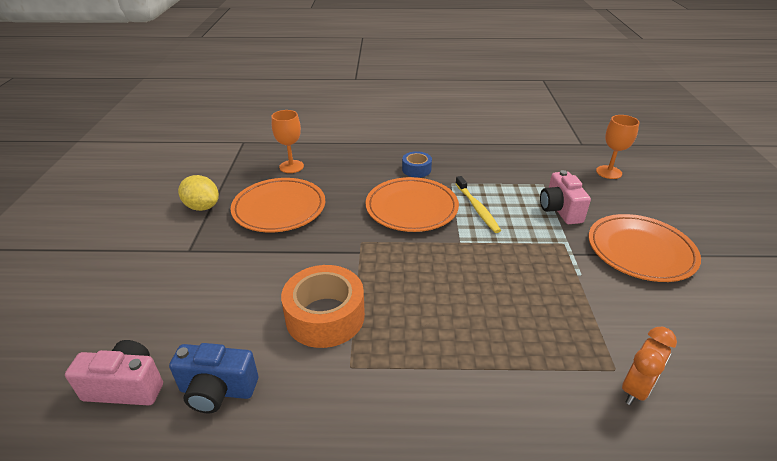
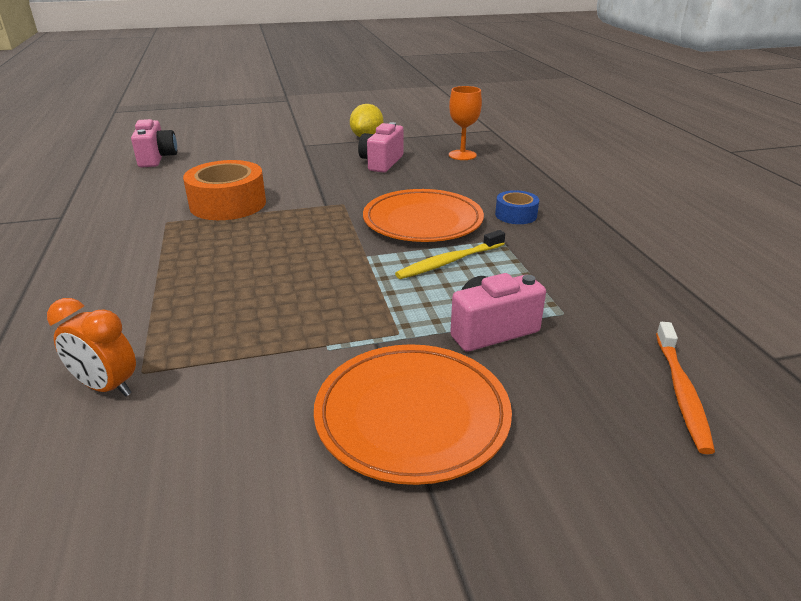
camera: 75 degrees right, 5 degrees down
(217, 390) = (148, 182): blue camera -> none
(279, 208) = (381, 163): orange plate -> pink camera
(609, 172) = (681, 391): orange goblet -> orange toothbrush

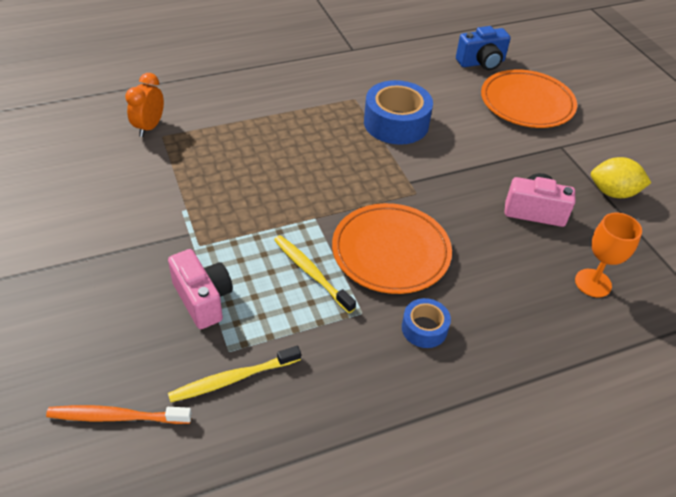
camera: 80 degrees right, 15 degrees up
(157, 158) = (481, 63): pink camera -> blue camera
(228, 204) = (396, 123): orange tape -> blue tape
(412, 416) = (109, 257): orange plate -> orange plate (527, 103)
(599, 310) = (233, 379): none -> yellow toothbrush

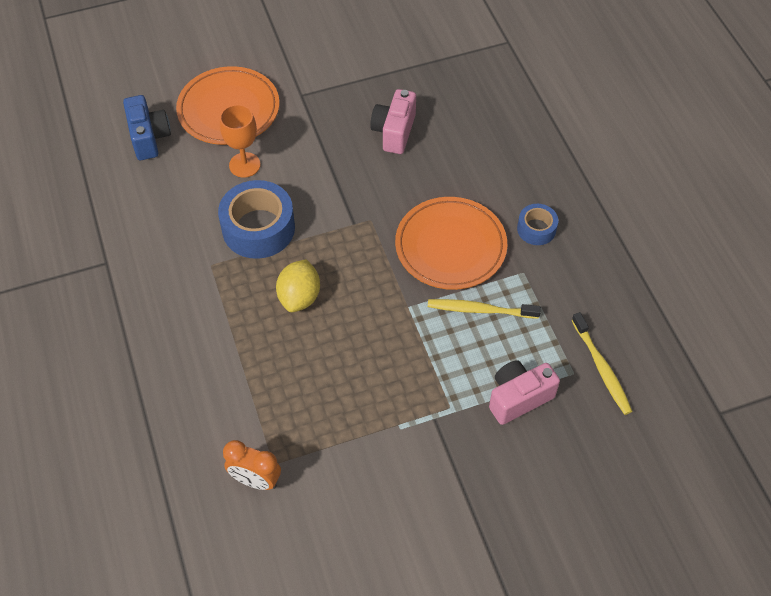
camera: 85 degrees left, 10 degrees up
(117, 417) = (648, 452): orange toothbrush -> none
(311, 273) = (480, 310): yellow toothbrush -> yellow toothbrush turned 45 degrees clockwise
(593, 283) = (478, 108): orange goblet -> orange goblet (244, 165)
(613, 192) = (368, 70): yellow lemon -> yellow lemon (299, 297)

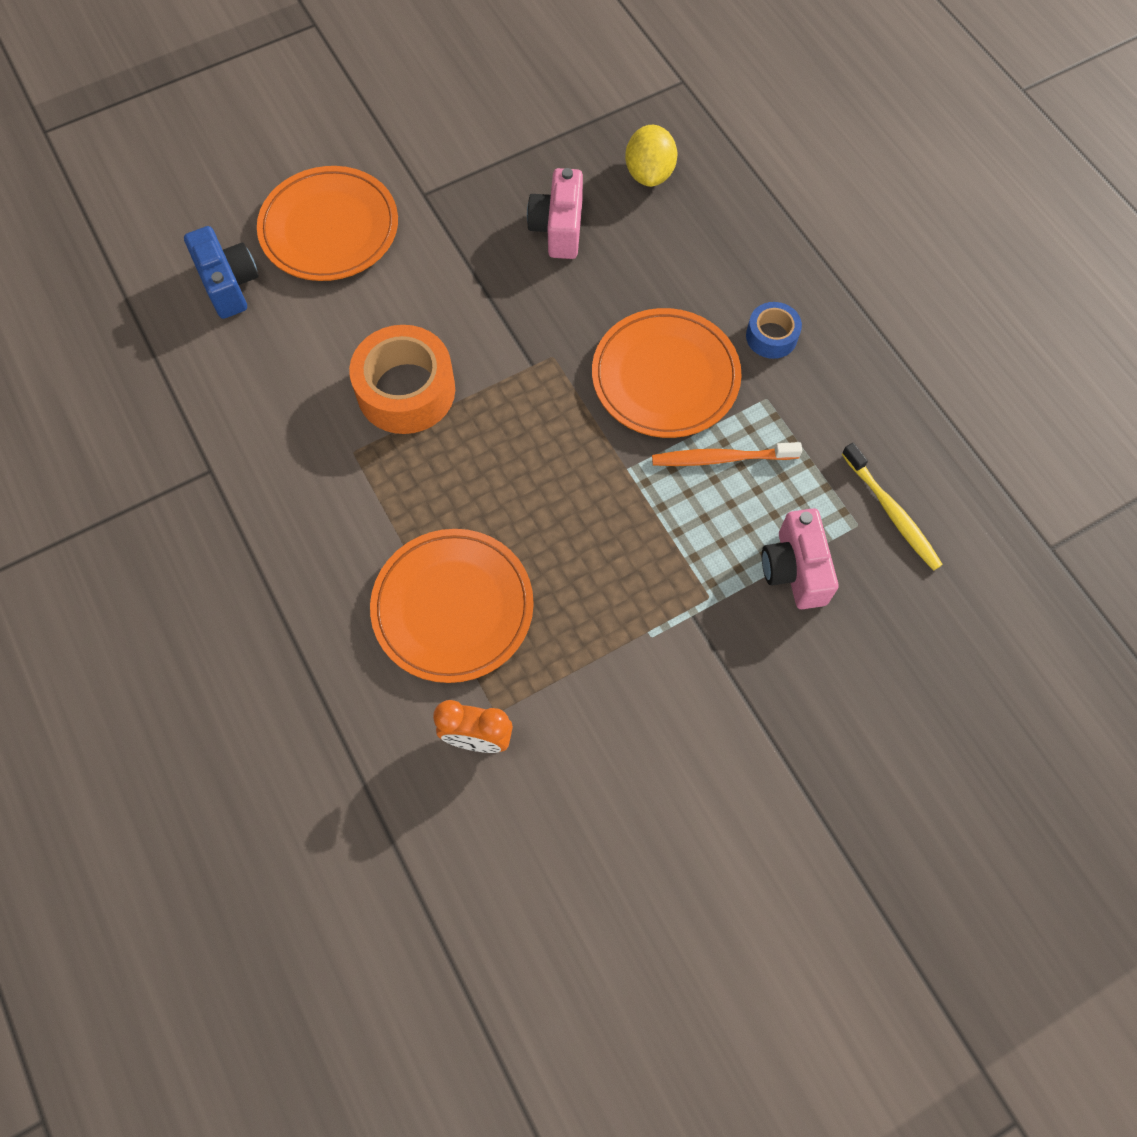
camera: 10 degrees left, 10 degrees up
(244, 165) = (368, 304): orange goblet -> none
(258, 228) = (406, 390): blue tape -> orange tape
(258, 384) = (453, 608): none -> orange plate
(299, 297) = (481, 478): yellow lemon -> yellow lemon (649, 173)
(480, 310) = (722, 458): yellow toothbrush -> orange toothbrush
(518, 398) = (794, 570): pink camera -> pink camera turned 60 degrees counterclockwise

